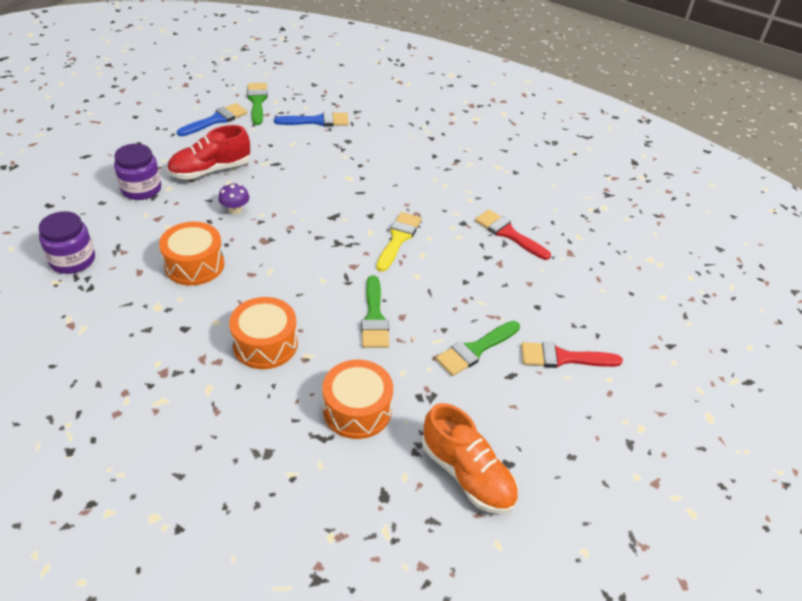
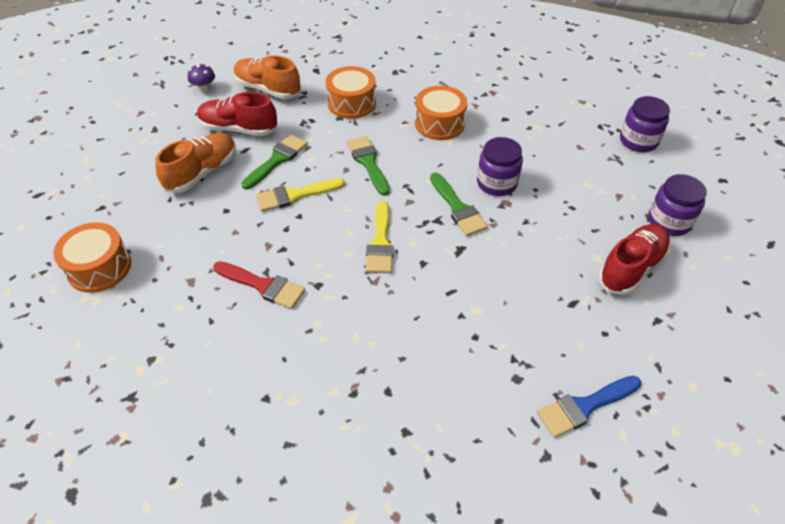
camera: 165 degrees right, 5 degrees up
(194, 265) = (543, 164): orange drum -> orange drum (99, 268)
(216, 120) = (709, 355): blue brush -> none
(235, 210) = (560, 226): purple mushroom -> purple mushroom (204, 88)
(257, 101) = (698, 420): green brush -> green brush (457, 208)
(257, 259) = (497, 183): none -> purple jar
(464, 302) = (295, 195): none -> yellow brush
(516, 410) = (238, 129): none -> red shoe
(563, 358) = (202, 172): red brush -> orange shoe

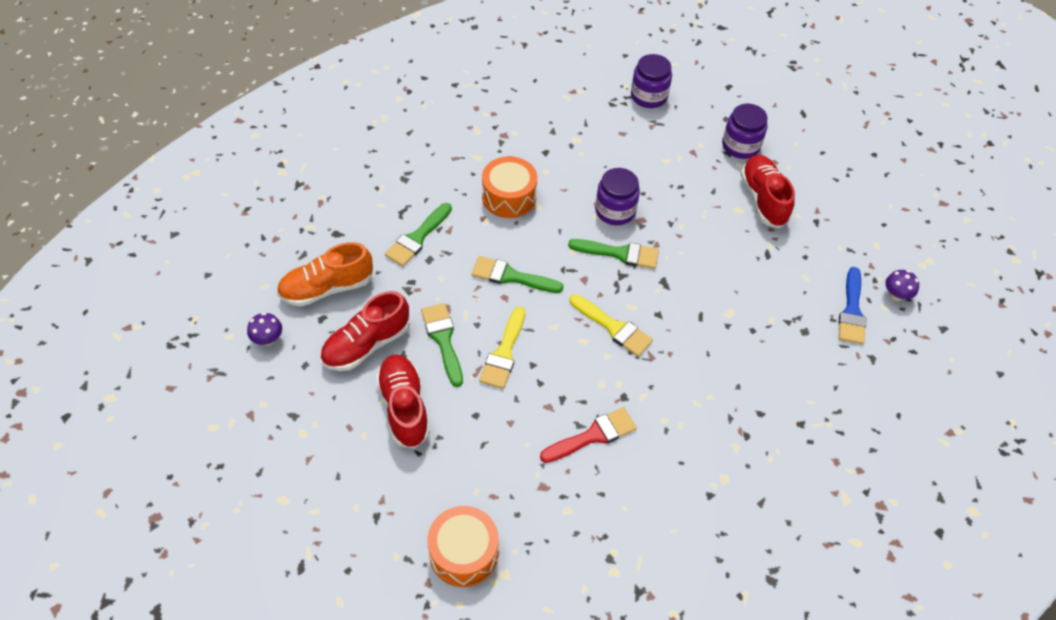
camera: 55 degrees left, 5 degrees up
(202, 172) = (404, 407): orange shoe -> red shoe
(351, 103) = (417, 238): orange drum -> green brush
(651, 437) = (896, 295): none -> purple mushroom

